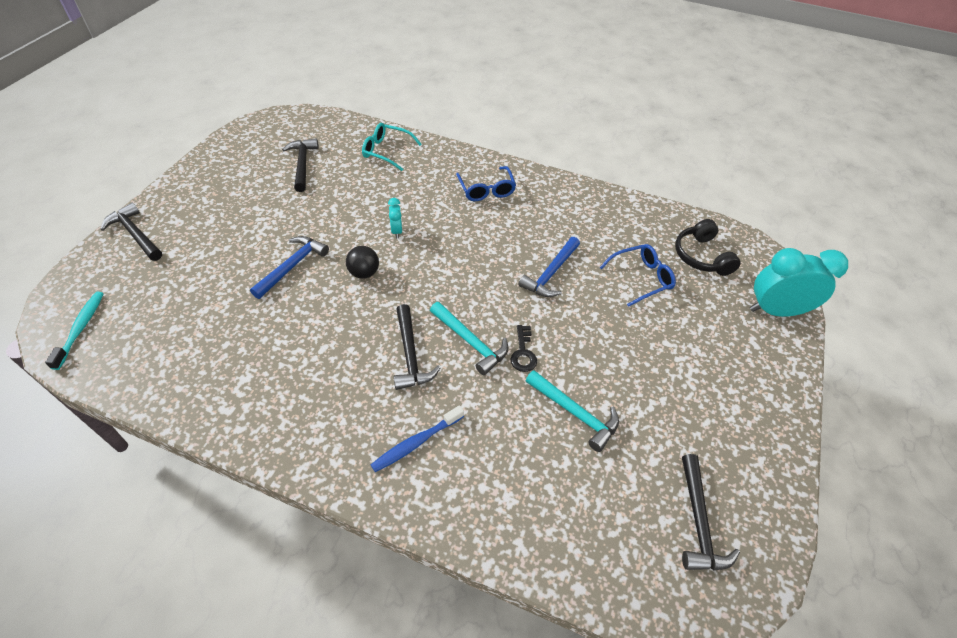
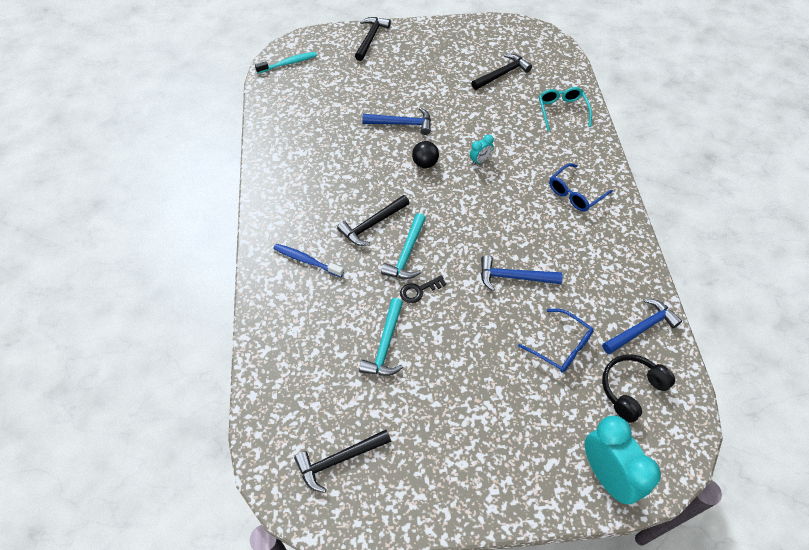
camera: 65 degrees right, 5 degrees up
(647, 221) = (641, 328): none -> blue hammer

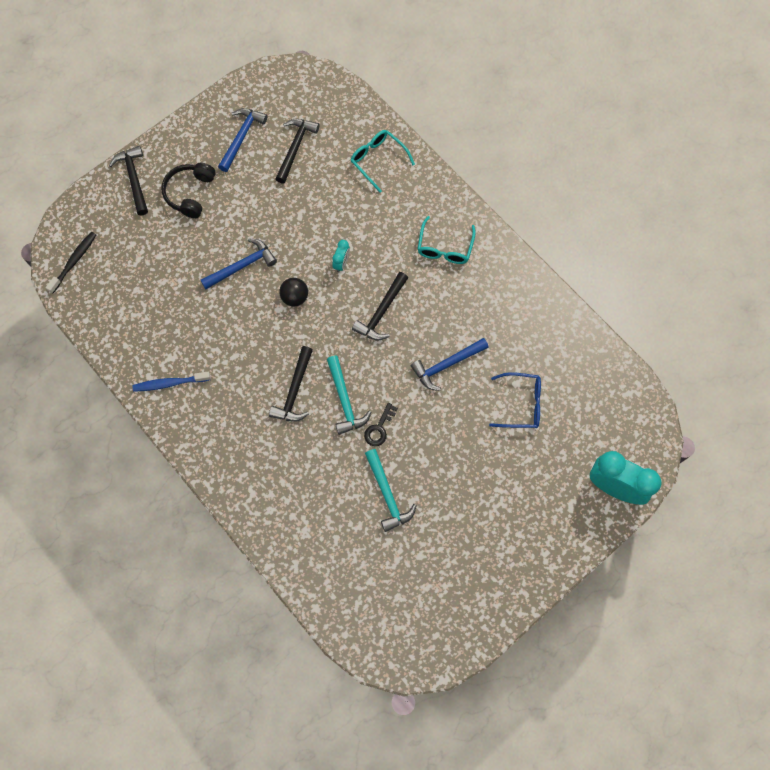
camera: 35 degrees left, 15 degrees up
(288, 63) = (74, 261): turquoise toothbrush -> black toothbrush
(306, 260) = (265, 463): blue toothbrush -> blue toothbrush (170, 383)
(339, 460) = (421, 610): black hammer -> black hammer (381, 312)
(575, 193) = (445, 247): blue glasses -> turquoise glasses
(631, 389) = (592, 406): black headphones -> black headphones (190, 193)
(641, 328) = (570, 347): blue hammer -> blue hammer (241, 137)

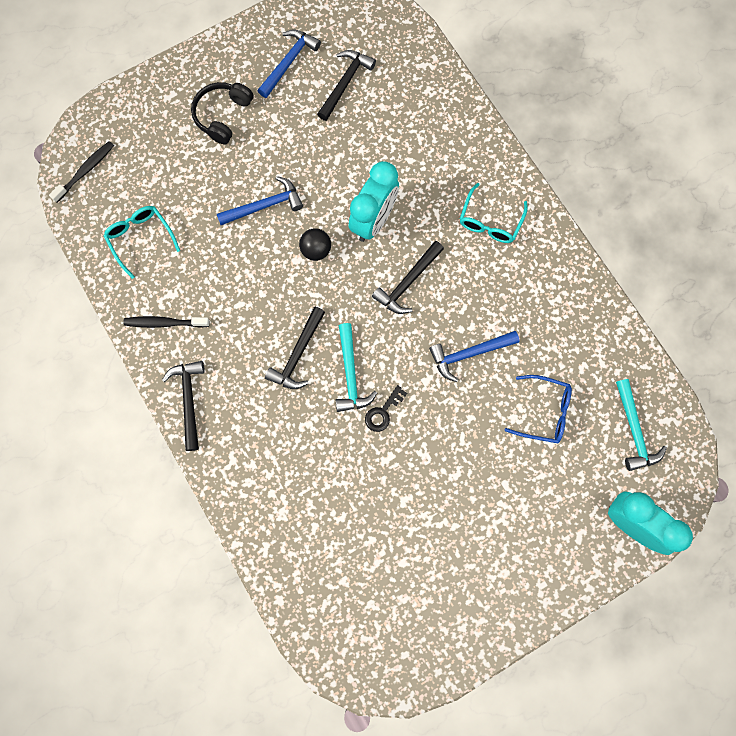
camera: 10 degrees right, 5 degrees up
(134, 179) = (165, 90): black hammer -> black hammer (189, 400)
(170, 383) = (164, 323): blue toothbrush -> black toothbrush
(341, 263) = (373, 220): turquoise clock -> turquoise clock, size x2.19
(378, 160) = (433, 111): turquoise glasses -> turquoise glasses (140, 239)
(387, 494) = (379, 488): turquoise hammer -> turquoise hammer (634, 430)

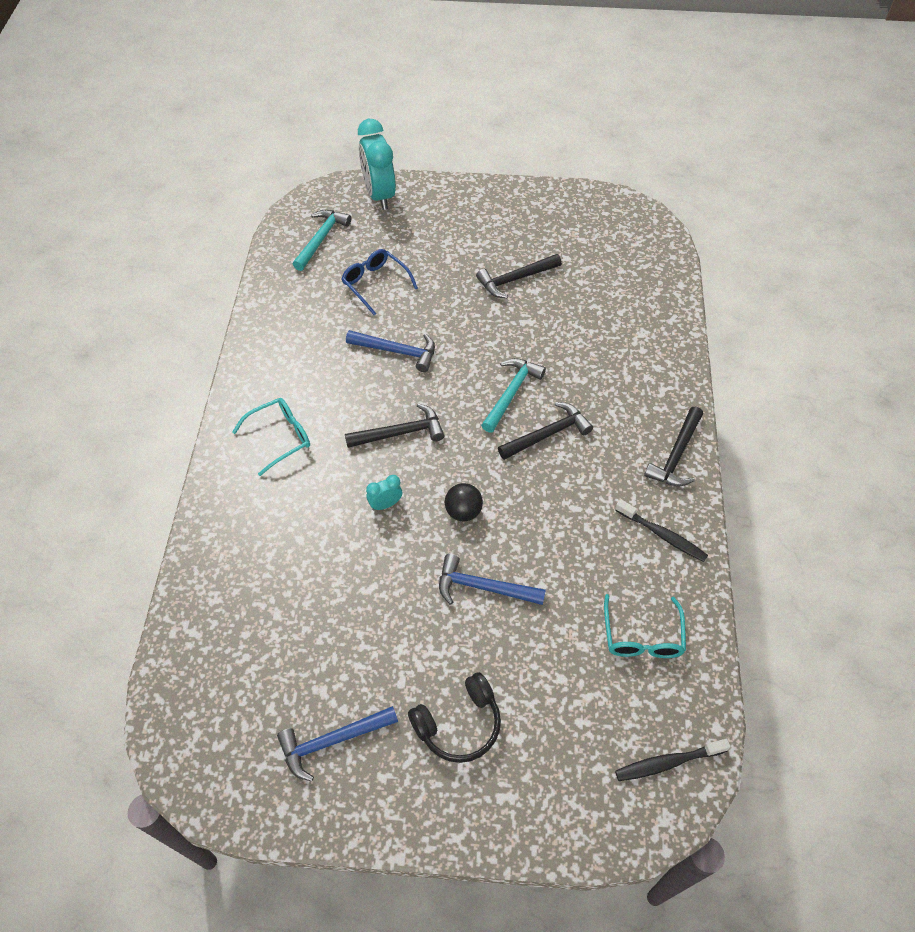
camera: 145 degrees left, 20 degrees down
(345, 83) = (292, 668): black hammer -> black hammer (515, 279)
(373, 220) = (385, 504): turquoise clock -> turquoise clock, size x0.46
(383, 412) = (505, 352): black key -> none

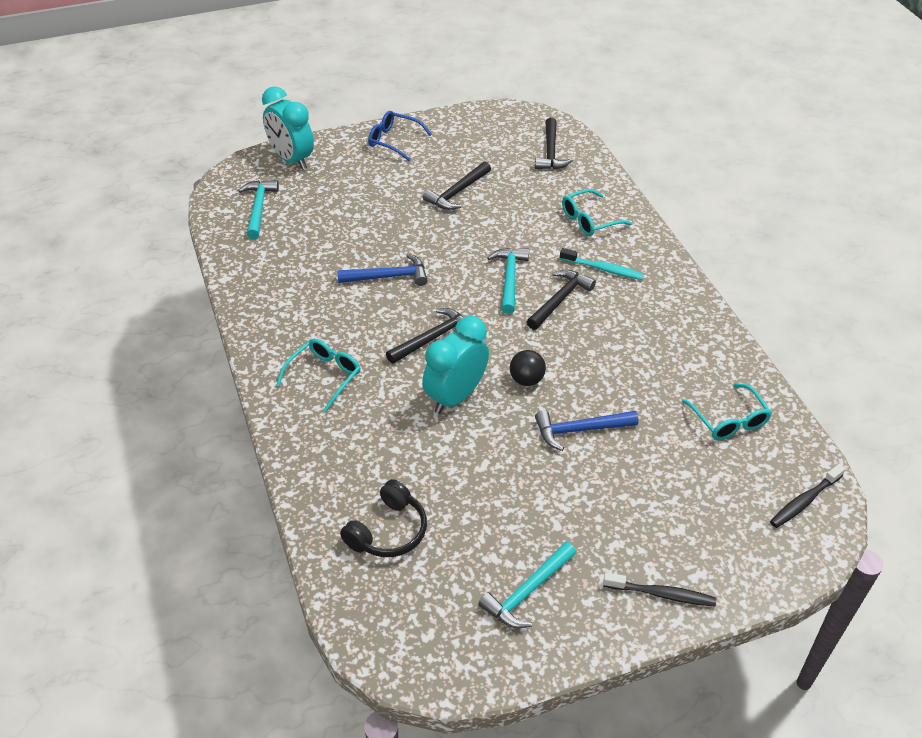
camera: 25 degrees left, 10 degrees down
(333, 741) = (527, 592): blue hammer -> turquoise hammer
(375, 284) = (333, 230): blue glasses -> blue glasses (394, 141)
(385, 504) = (455, 397): turquoise clock -> turquoise clock, size x2.19
(458, 724) = (625, 537): black headphones -> black headphones (388, 531)
(612, 414) = (603, 269): none -> turquoise toothbrush
(631, 353) = (589, 220): none -> turquoise glasses
(662, 535) = (698, 343): black toothbrush -> black toothbrush (661, 594)
(676, 455) = (672, 283): black hammer -> black hammer (550, 152)

